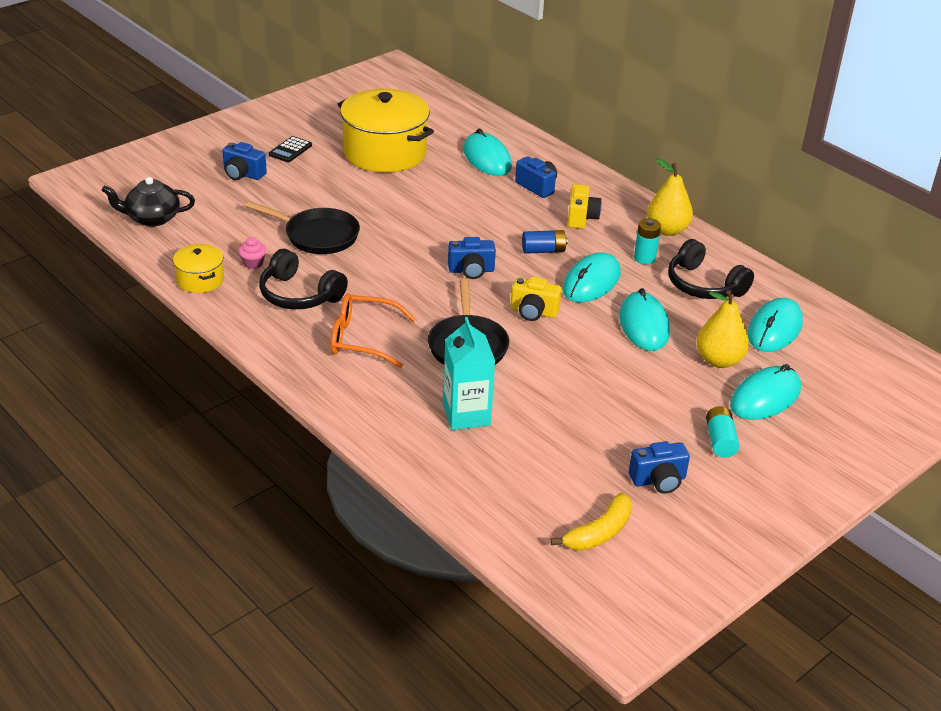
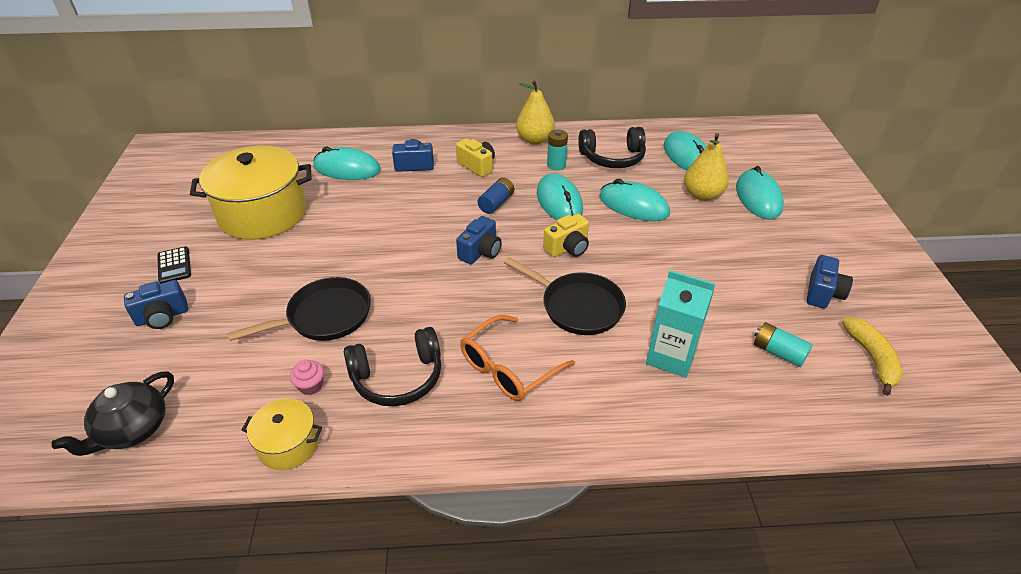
camera: 50 degrees left, 5 degrees up
(720, 440) = (793, 241): turquoise battery -> turquoise battery (778, 352)

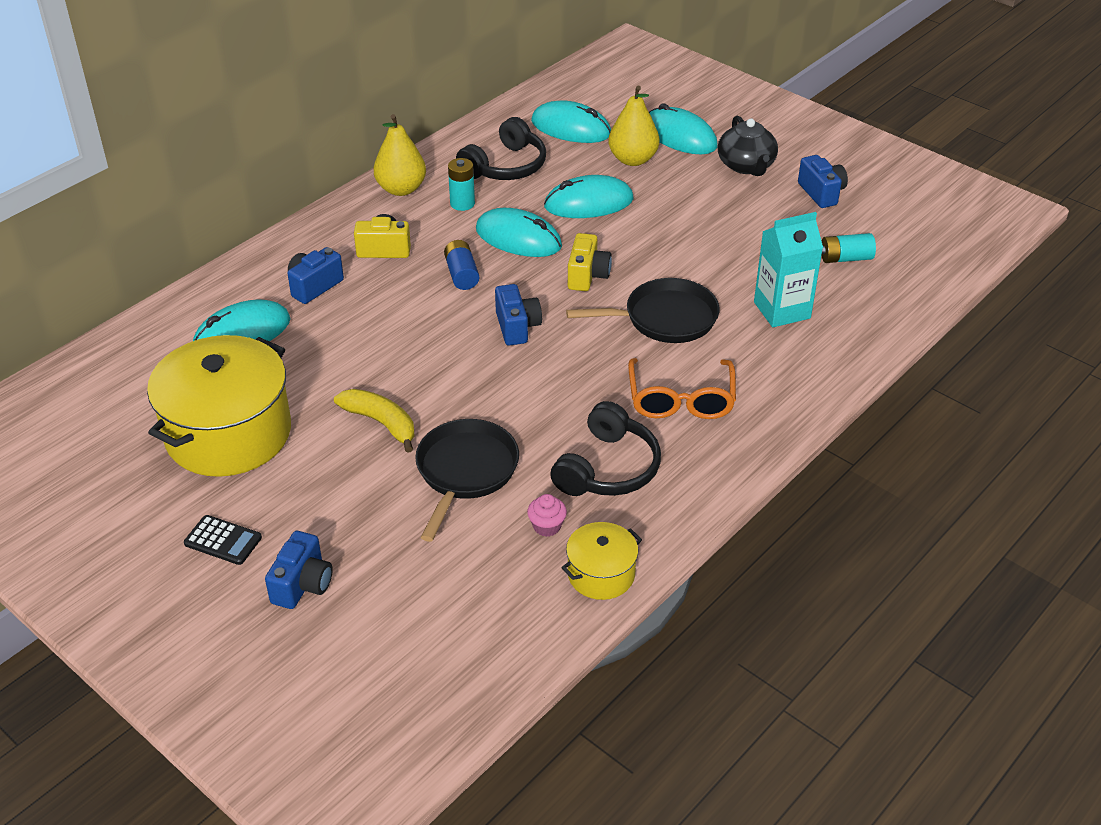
camera: 45 degrees left, 0 degrees up
(132, 429) = (449, 670): black teapot -> black teapot (746, 166)
(872, 358) = (904, 223): yellow banana -> yellow banana (381, 423)

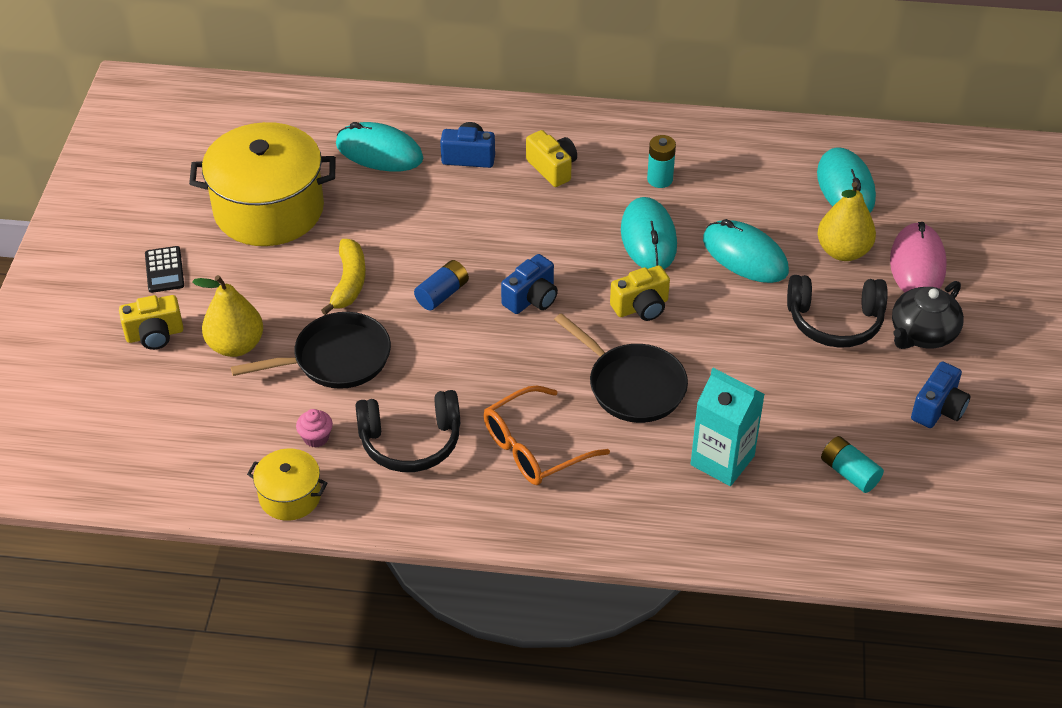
camera: 55 degrees right, 5 degrees up
(302, 584) = (155, 335): blue camera -> yellow camera
(401, 189) = (641, 133): yellow pear -> yellow pear (236, 345)
(462, 274) = (566, 230): blue battery -> blue battery (442, 294)
(506, 166) = (740, 177): black headphones -> black headphones (835, 321)
(680, 136) = (917, 264): turquoise mouse -> pink mouse

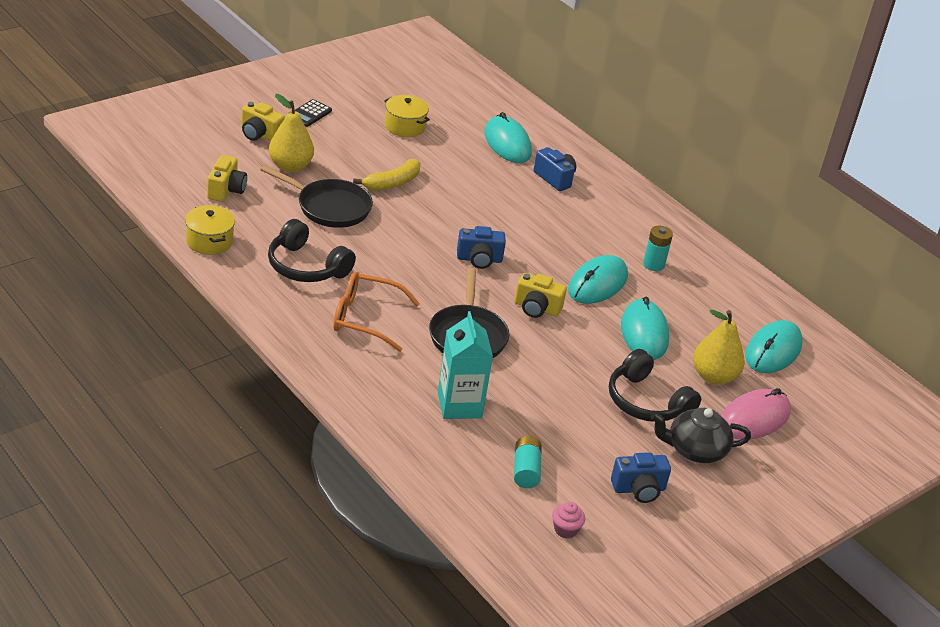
camera: 40 degrees right, 10 degrees down
(269, 209) = (405, 126): yellow pot -> yellow pot, size x0.49
(316, 437) = (263, 229): pink cupcake -> pink cupcake (565, 530)
(442, 294) = (433, 222): blue battery -> none
(552, 168) = (595, 216): yellow camera -> yellow camera (226, 190)

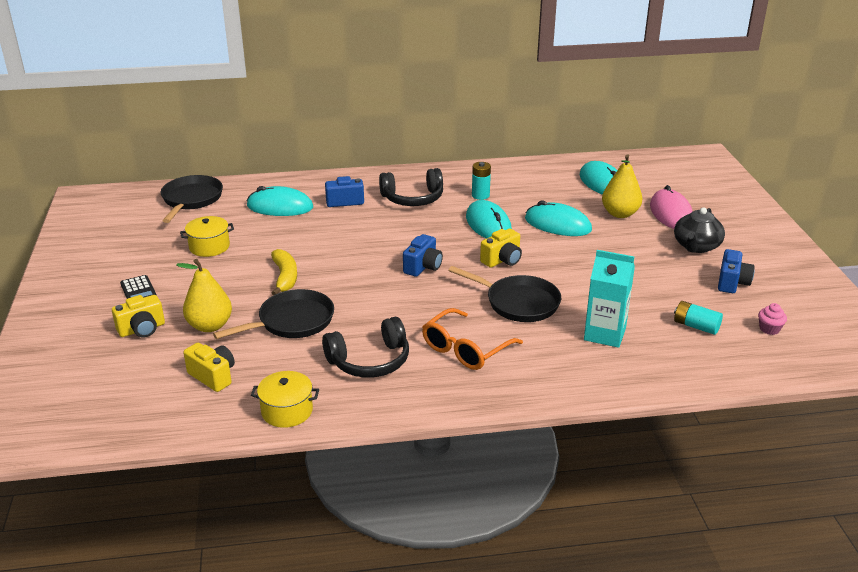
camera: 55 degrees left, 5 degrees down
(472, 90) = (191, 200): none -> black pan
(646, 402) = (636, 249): black headphones -> black headphones (413, 198)

